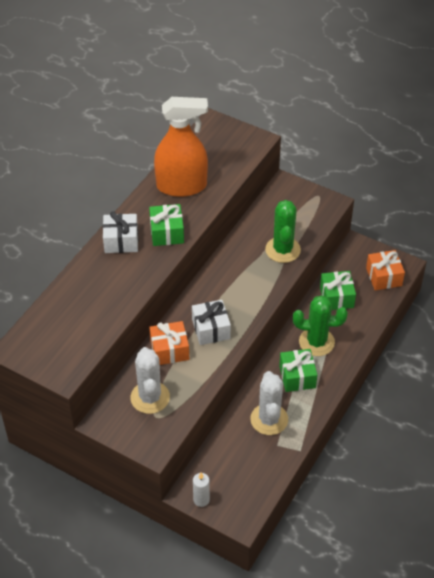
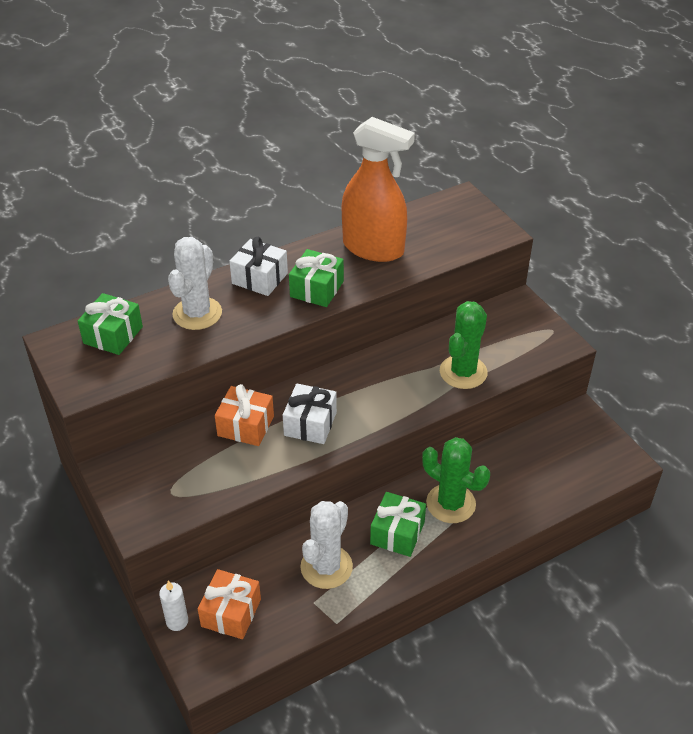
camera: 30 degrees right, 5 degrees down
(150, 397) = (182, 468): white cactus -> white cactus (197, 313)
(336, 297) = (513, 462): green gift -> green gift (113, 335)
(383, 277) = (591, 464): orange gift -> orange gift (231, 613)

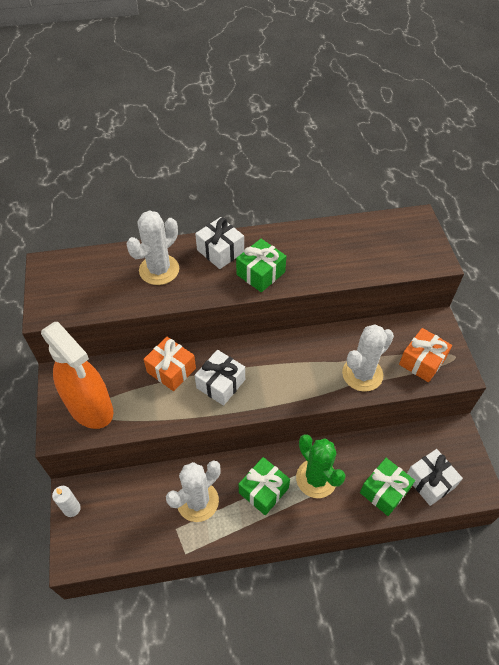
camera: 20 degrees right, 10 degrees up
(113, 335) = (89, 271): green gift -> green gift (384, 491)
(231, 613) = (112, 515): orange gift -> orange gift (422, 361)
(373, 248) = (322, 248): orange spray bottle -> orange spray bottle (90, 407)
(463, 372) = (362, 374): green cactus -> white cactus
(573, 470) = (430, 482): none -> white gift

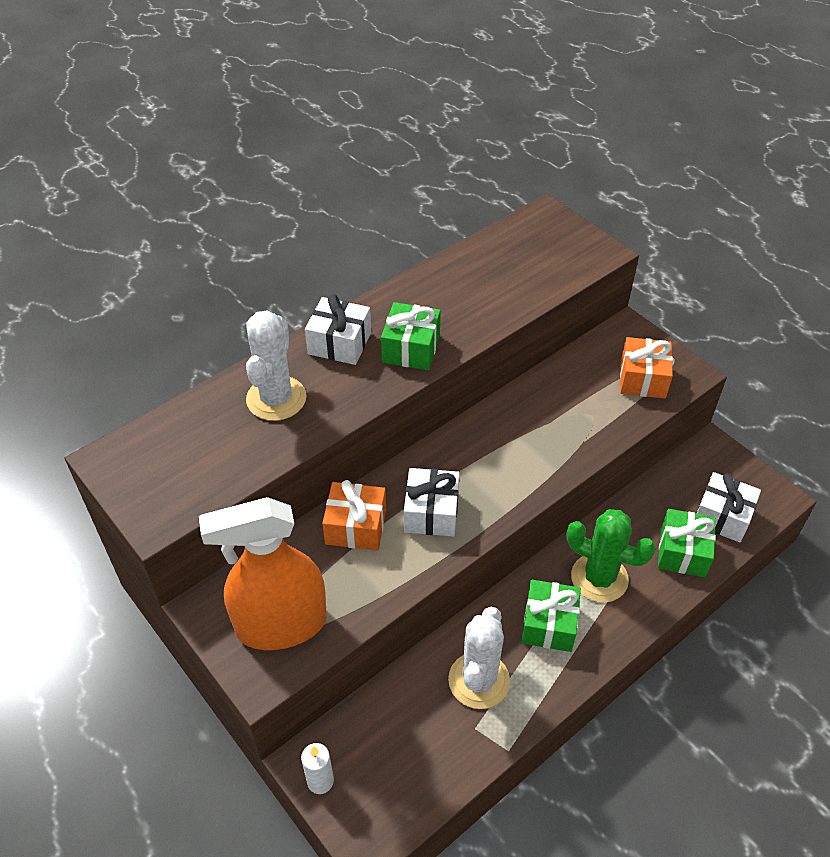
camera: 30 degrees left, 5 degrees down
(90, 407) = (281, 624): orange spray bottle -> orange spray bottle turned 150 degrees clockwise
(362, 374) = (588, 423): white cactus -> none

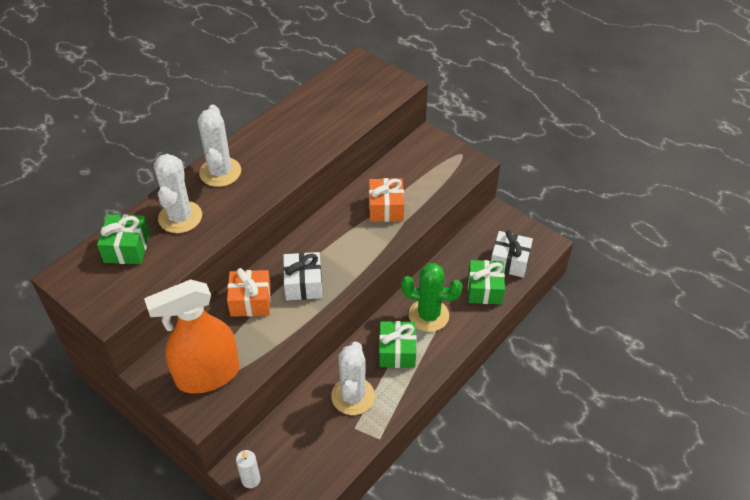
camera: 10 degrees left, 0 degrees up
(339, 343) = (220, 172): white gift -> white cactus
(411, 348) = (272, 169): green gift -> green gift (127, 248)
(642, 379) = (441, 171): orange gift -> orange gift (386, 208)

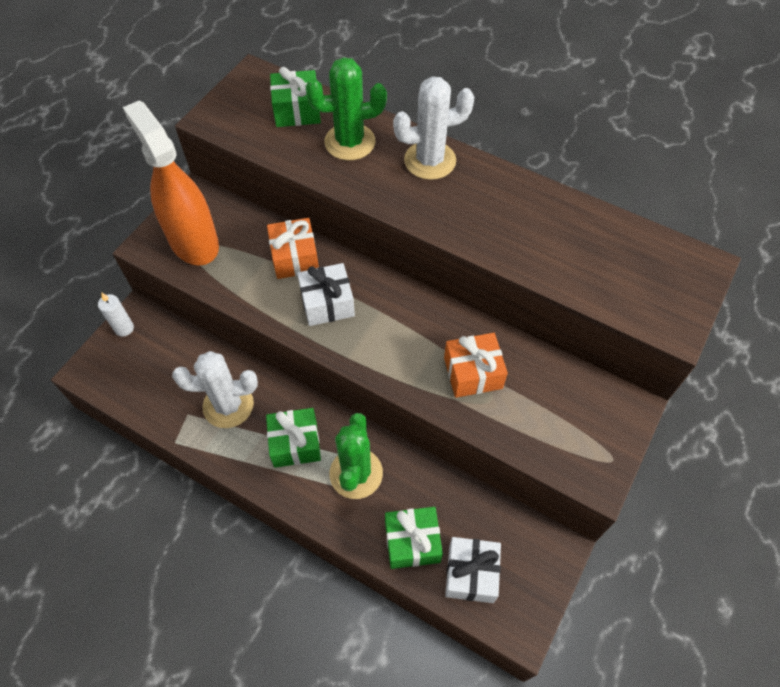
camera: 80 degrees right, 10 degrees up
(180, 217) = (350, 142): white cactus -> green cactus

